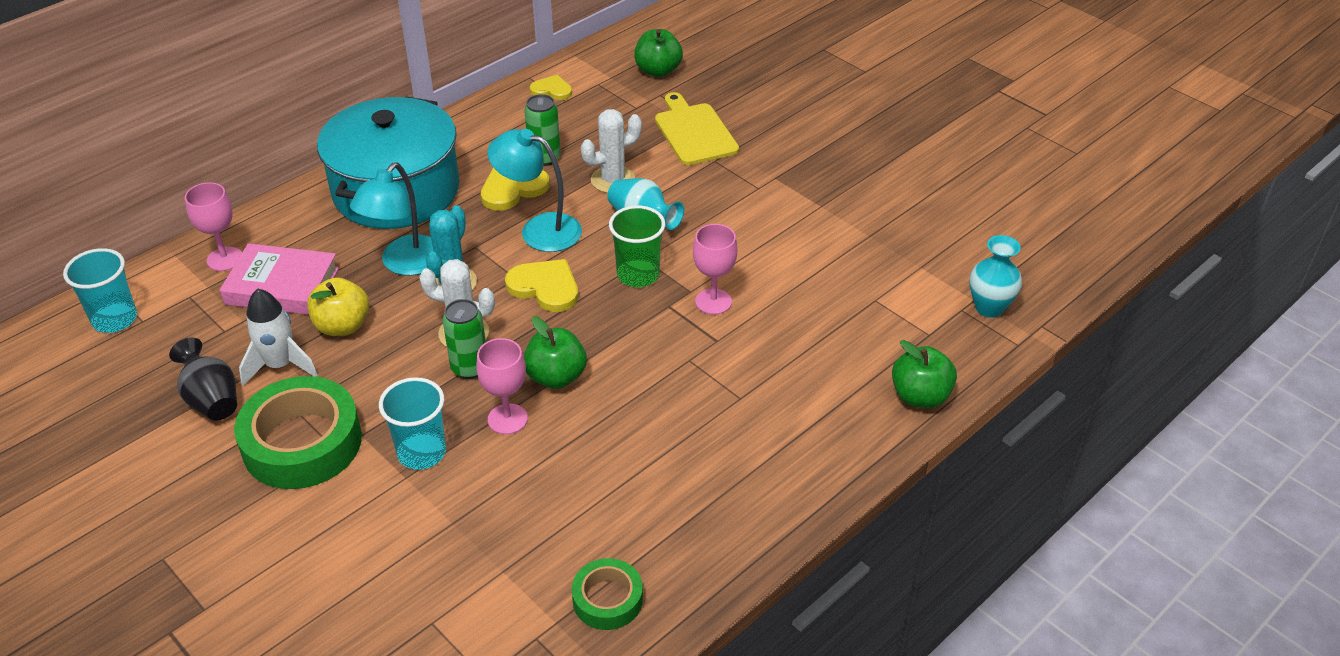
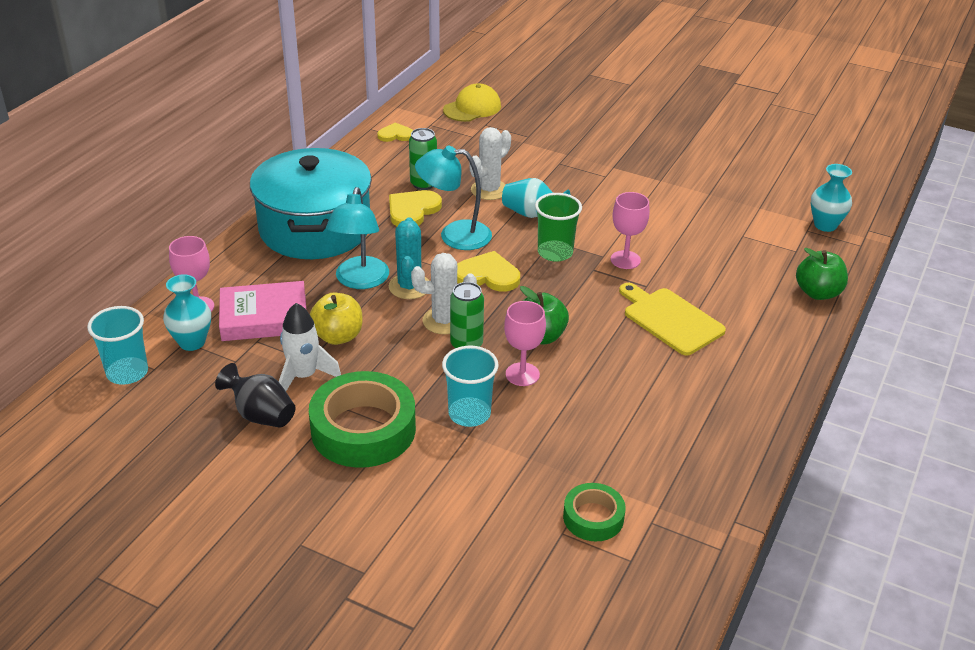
camera: 20 degrees left, 5 degrees down
(195, 299) = (192, 342): none -> turquoise vase
(607, 599) = (687, 481): green tape -> green tape (593, 517)
(658, 71) = (472, 108): green apple -> yellow cap
(694, 132) = (530, 146): yellow cutting board -> yellow cutting board (670, 319)

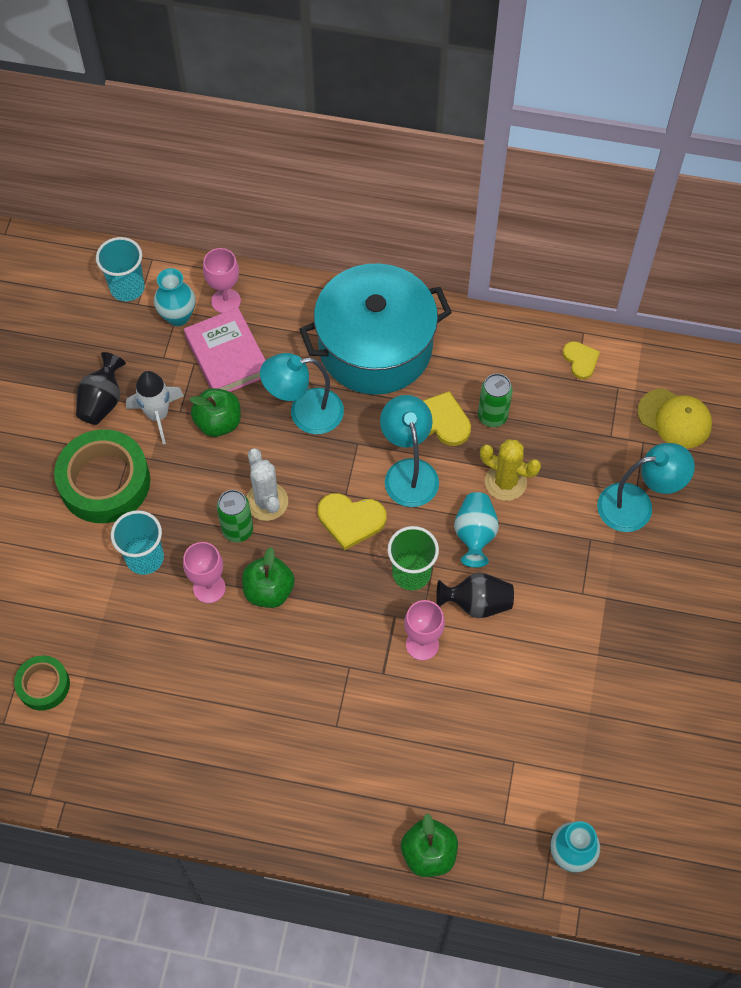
camera: 75 degrees right, 25 degrees up
(338, 336) = (218, 422): yellow apple -> green apple
(409, 287) = (309, 457): turquoise cactus -> none
(487, 275) = (351, 520): yellow heart -> yellow heart turned 105 degrees clockwise
(489, 190) = (505, 482): white cactus -> yellow cactus
(539, 138) = (636, 505): none -> turquoise lamp
(596, 225) = (476, 603): none -> black vase
(670, 319) = (332, 706): yellow cutting board -> none

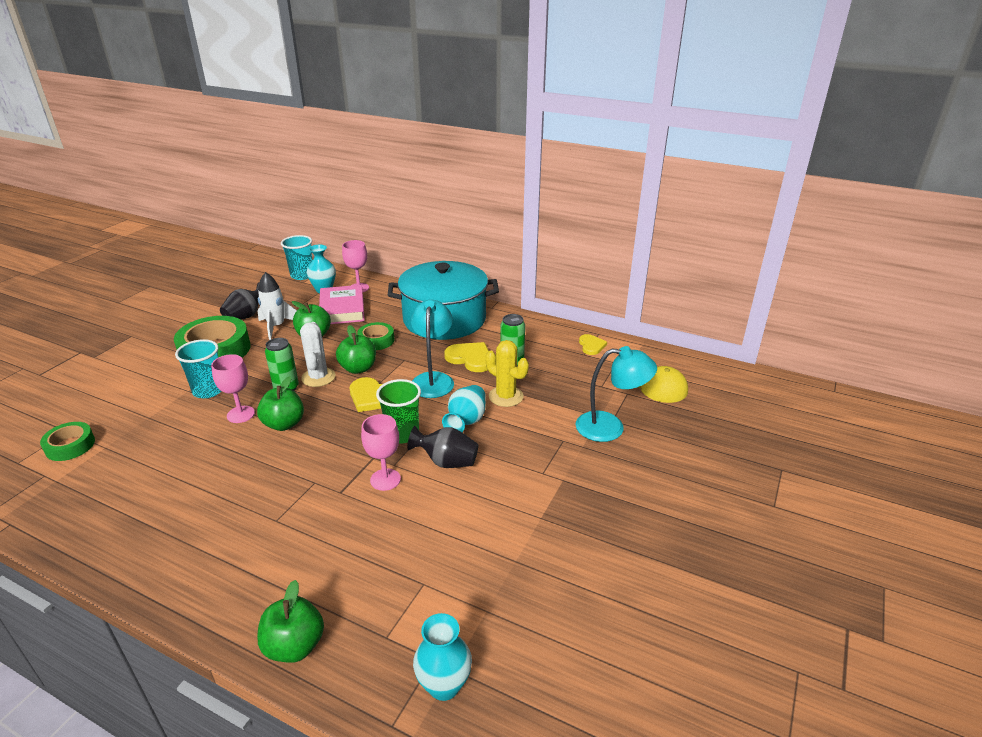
camera: 15 degrees right, 30 degrees down
(305, 413) = (376, 340): turquoise lamp -> green tape
(308, 473) = (358, 368): none -> green apple

